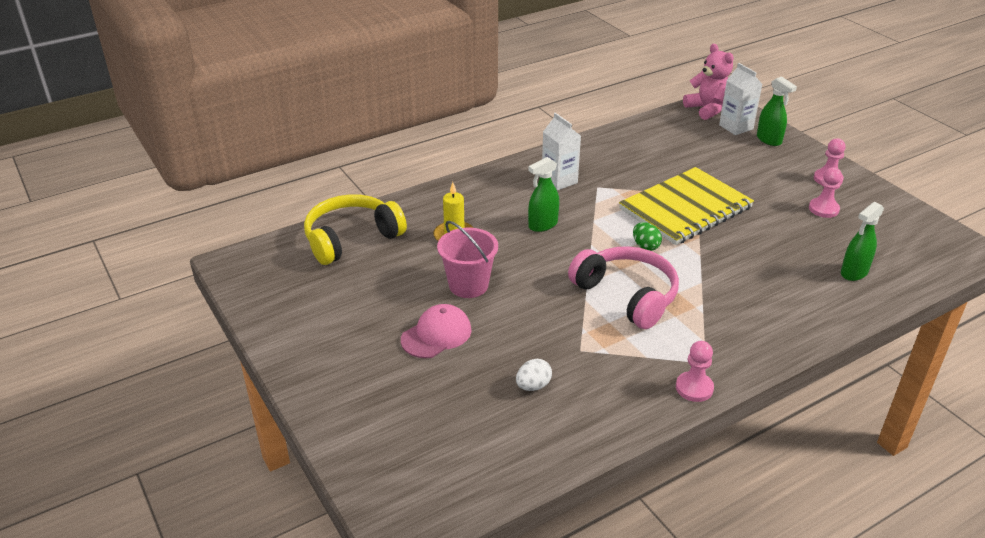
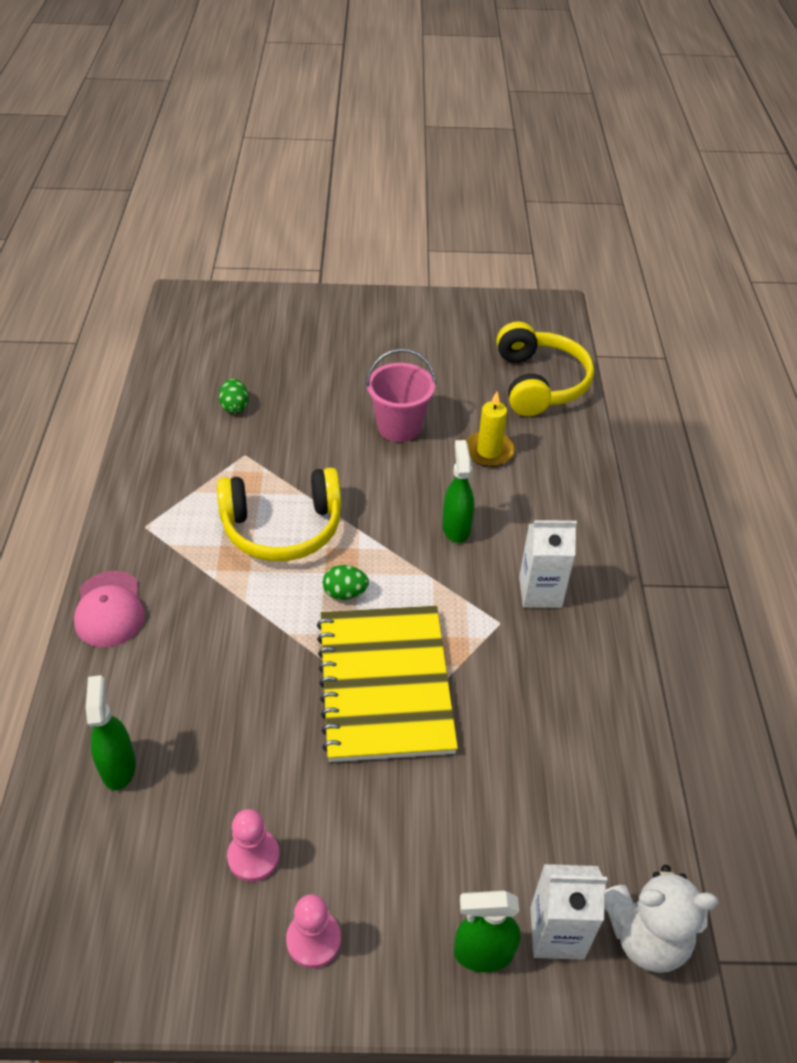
camera: 120 degrees right, 10 degrees up
(436, 335) = (349, 381): pink cap -> pink cap (109, 609)
(533, 386) = (234, 407): white egg -> green egg
(627, 295) = (282, 528): pink headphones -> yellow headphones
(694, 388) = (127, 499): pink pawn -> none
(707, 109) = (646, 936): pink teddy bear -> white teddy bear

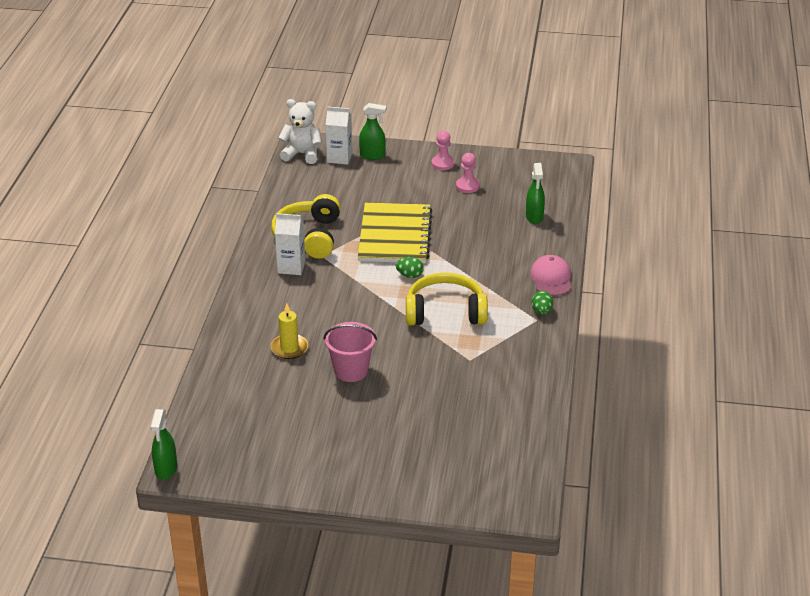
camera: 170 degrees left, 10 degrees down
(234, 407) = (477, 396): green egg -> green egg (541, 311)
(456, 528) = (330, 303): green spray bottle -> green spray bottle (166, 469)
(539, 383) = (226, 397): yellow headphones -> yellow headphones (309, 237)

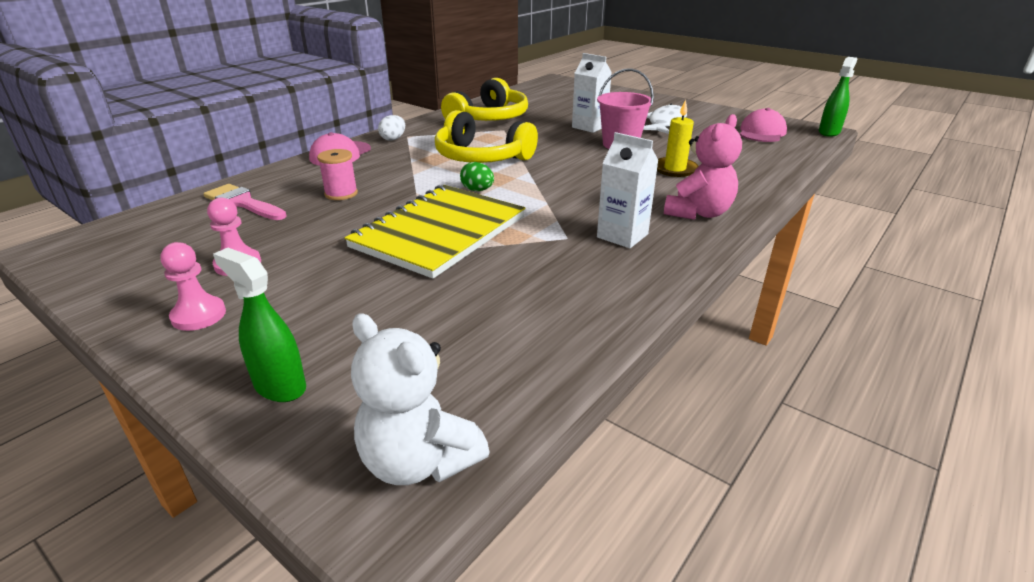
camera: 150 degrees left, 5 degrees down
(232, 443) = (762, 132): none -> pink cap
(254, 302) = (698, 213): none -> pink teddy bear
(309, 237) = (565, 266): yellow headphones -> yellow headphones (489, 118)
(332, 429) = (665, 123): none -> white fish
(339, 158) = (349, 409): white carton -> white carton (589, 127)
(490, 243) = (341, 194): none -> pink spool
(534, 217) = (243, 203): green spray bottle -> pink brush
(541, 311) = (393, 139): green egg -> white egg

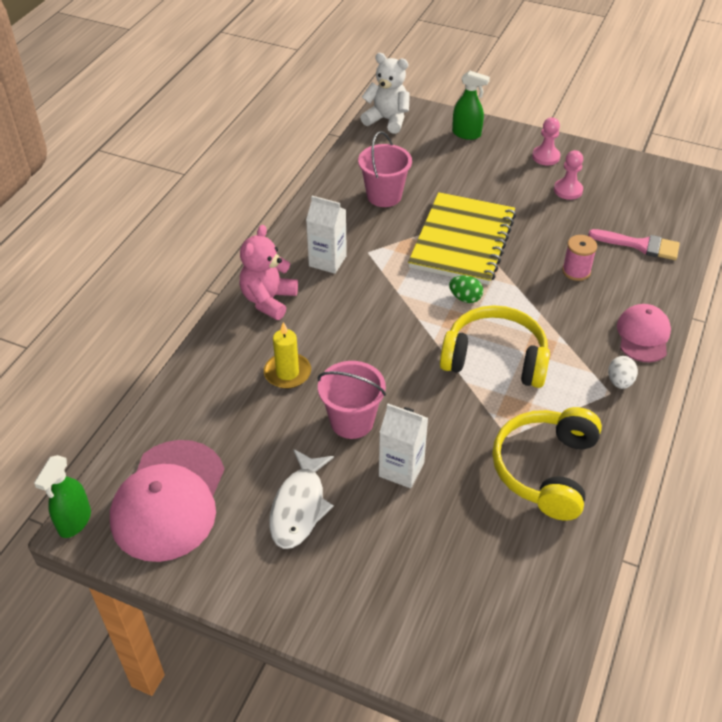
camera: 165 degrees right, 15 degrees up
(513, 297) = (384, 196): none -> pink bucket
(762, 132) = (169, 500): pink cap -> pink cap, size x1.70

